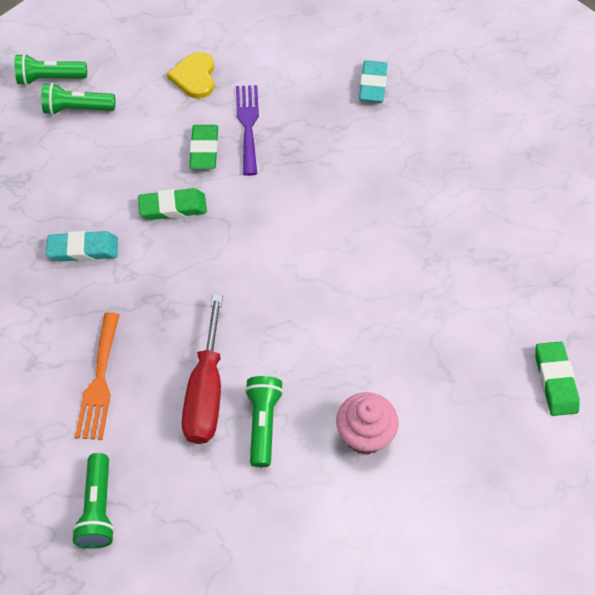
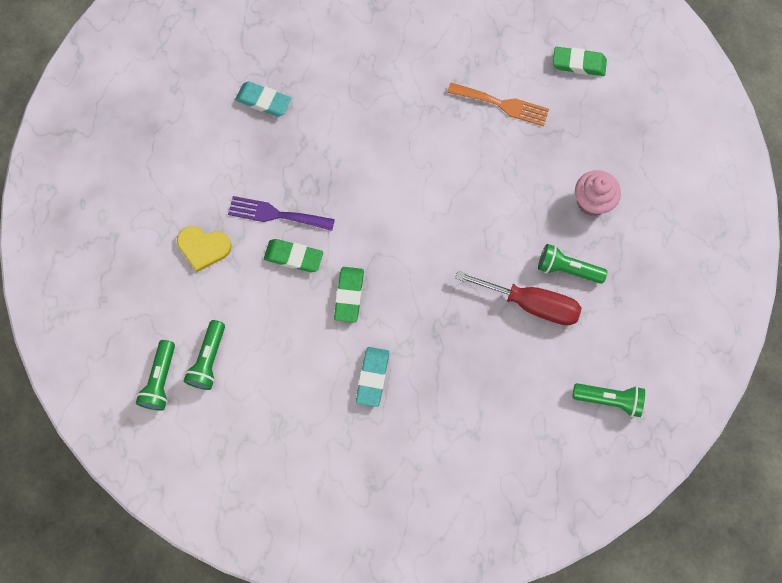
camera: 75 degrees left, 15 degrees up
(99, 381) = (503, 383): orange fork -> orange fork (502, 104)

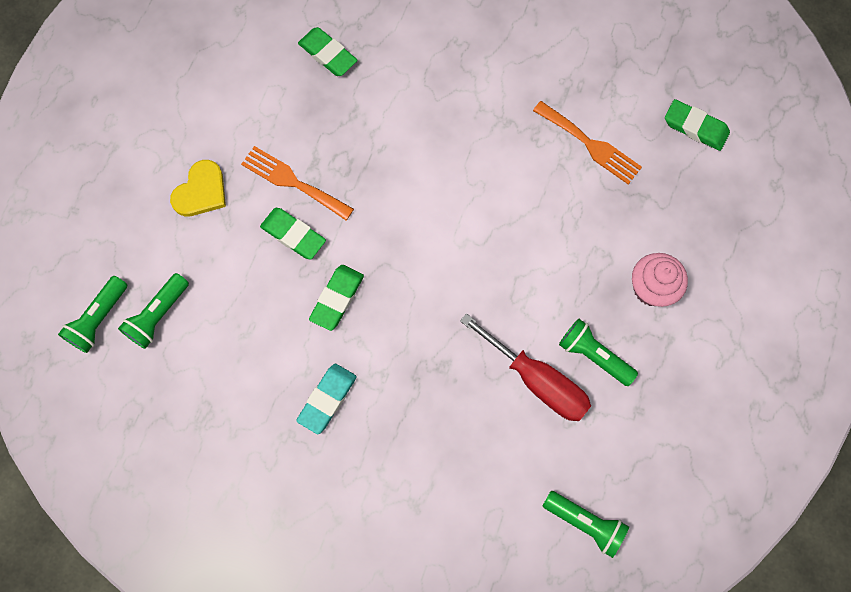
camera: 20 degrees right, 0 degrees up
(203, 247) = (201, 191): yellow heart -> yellow heart turned 90 degrees counterclockwise
(263, 101) = (328, 54): turquoise eraser -> green eraser
(276, 214) = (293, 182): purple fork -> orange fork

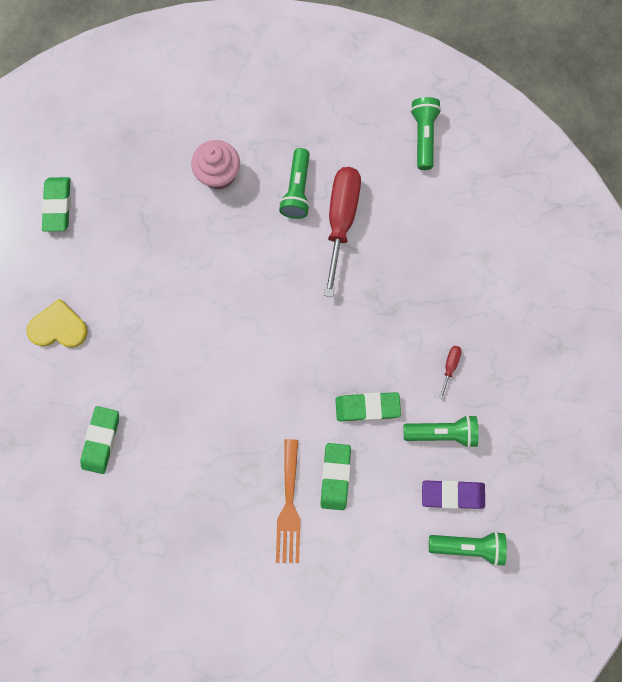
camera: 120 degrees left, 5 degrees up
(99, 319) = (501, 594): green flashlight -> green flashlight (442, 432)
(201, 191) = (343, 582): yellow heart -> yellow heart (58, 327)
(210, 328) = (452, 494): none -> purple eraser
(327, 399) = (450, 366): turquoise eraser -> red screwdriver
(328, 54) = (150, 552): green eraser -> green eraser (101, 440)
(590, 145) = (118, 279): orange fork -> none

